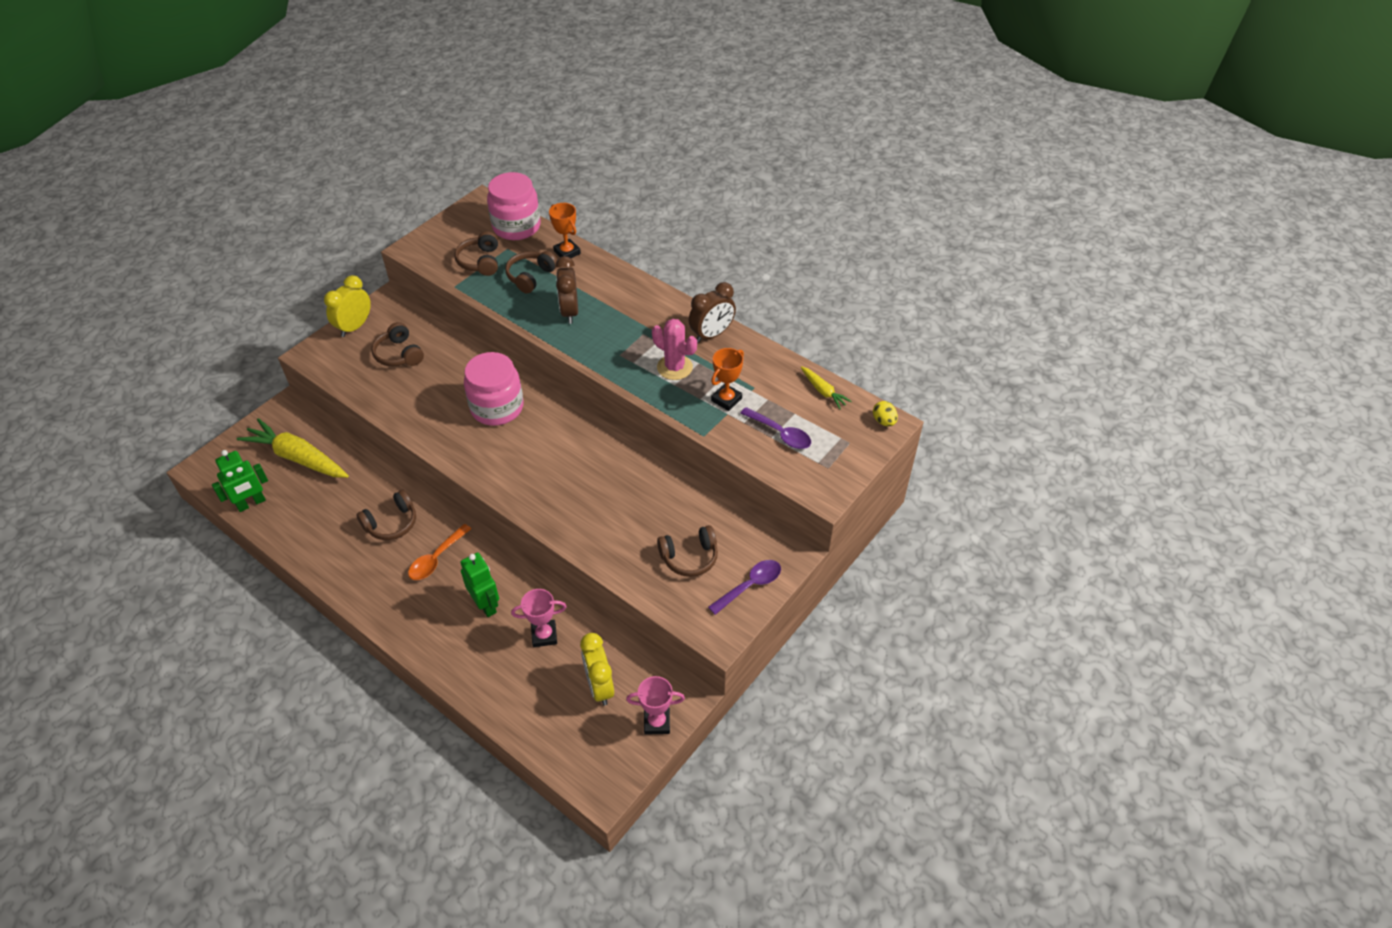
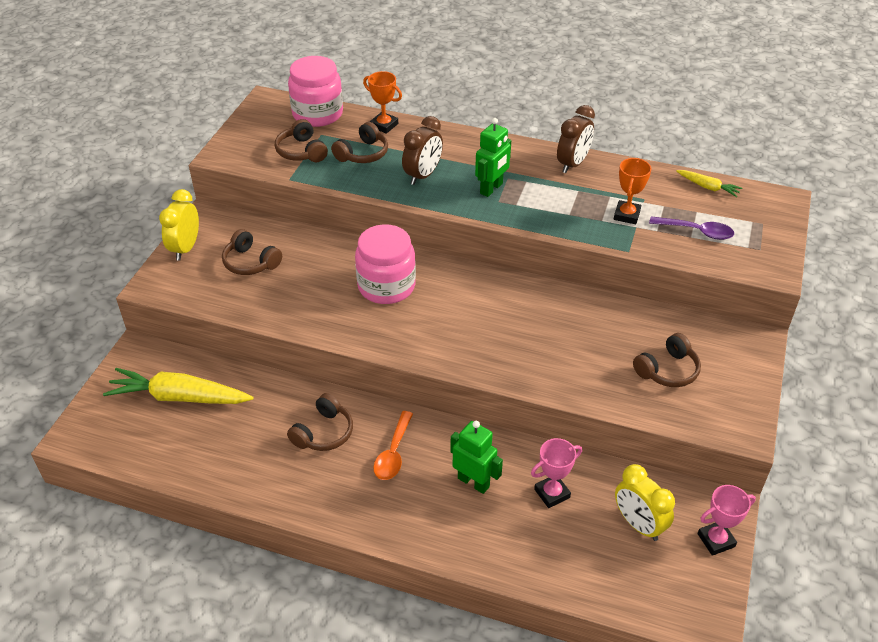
camera: 20 degrees left, 5 degrees down
(251, 503) = (153, 457): green robot -> green robot (491, 189)
(531, 277) = (362, 154): brown headphones -> brown headphones turned 150 degrees counterclockwise
(569, 312) = (423, 175): brown clock -> brown clock turned 120 degrees counterclockwise
(674, 367) = (558, 199): pink cactus -> none
(750, 586) = (741, 379): purple spoon -> none
(884, 421) = (778, 199): yellow egg -> none

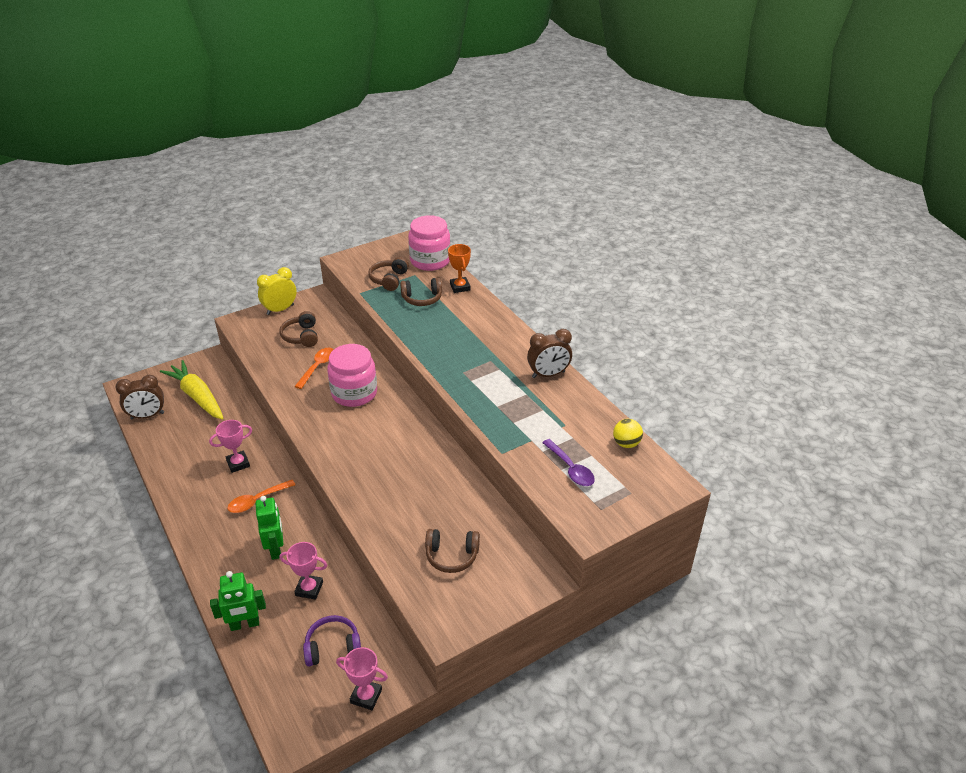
camera: 40 degrees right, 5 degrees down
(313, 283) = (318, 367): none -> orange spoon
(323, 432) = (238, 463): brown headphones -> pink trophy
(423, 175) = (439, 331): brown clock -> brown clock (147, 416)
(491, 189) = (470, 362): green robot -> green robot (245, 624)
(627, 215) = (536, 429): orange trophy -> none
(638, 524) = (333, 647): yellow clock -> purple headphones
(708, 187) = (626, 443): yellow carrot -> yellow ball

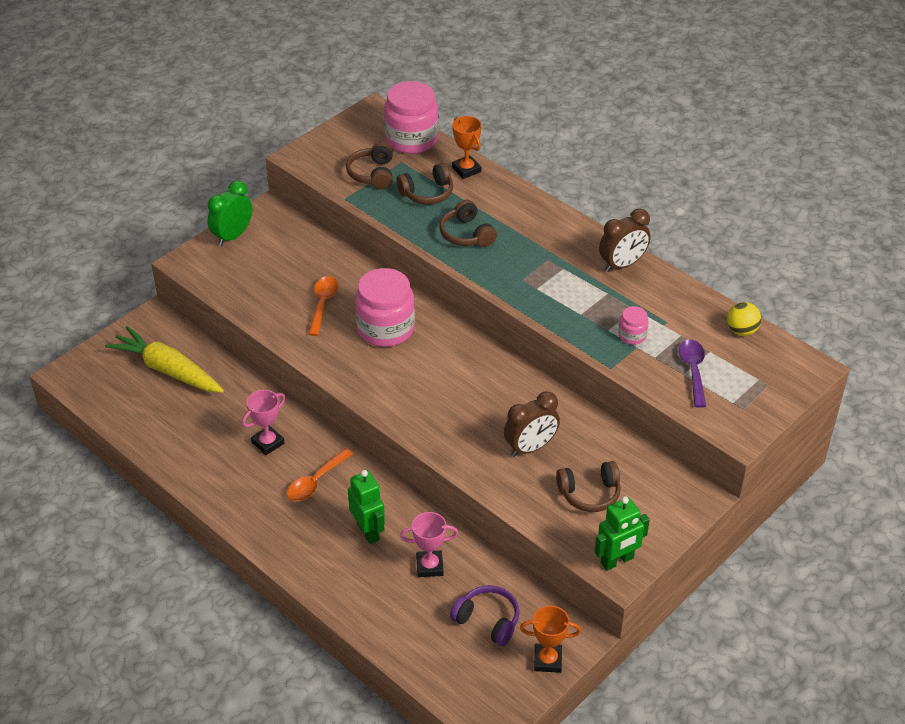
camera: 15 degrees left, 5 degrees up
(147, 416) = (117, 406): brown clock -> brown clock (530, 447)
(245, 624) = (377, 619): green robot -> green robot (617, 561)
(280, 309) = (232, 236): yellow clock -> green clock
(301, 336) = (280, 267): brown headphones -> brown headphones (466, 234)
(333, 647) = (487, 620): purple headphones -> purple headphones turned 60 degrees clockwise
(366, 696) = (547, 660): pink trophy -> orange trophy
(531, 430) = (632, 335): none -> pink jar
(570, 469) = (693, 371): purple spoon -> purple spoon turned 135 degrees counterclockwise

